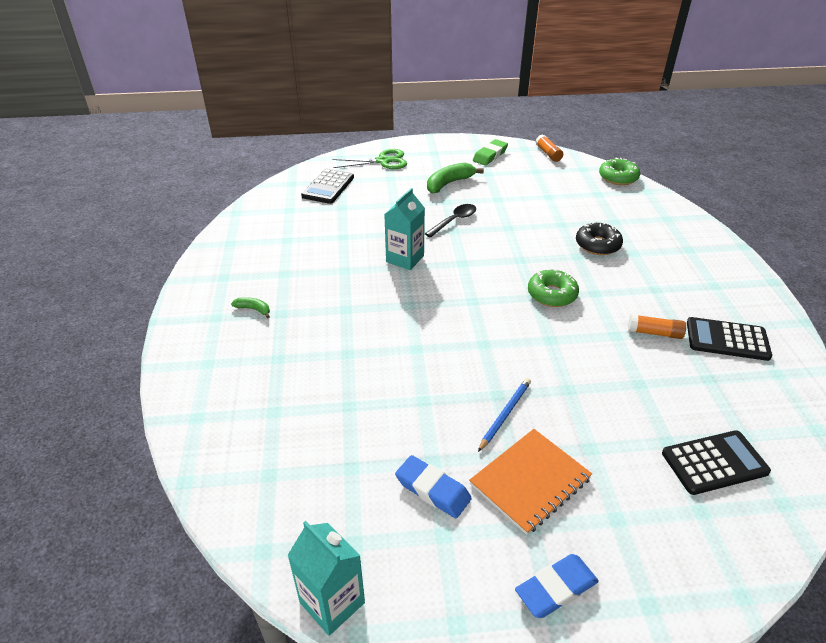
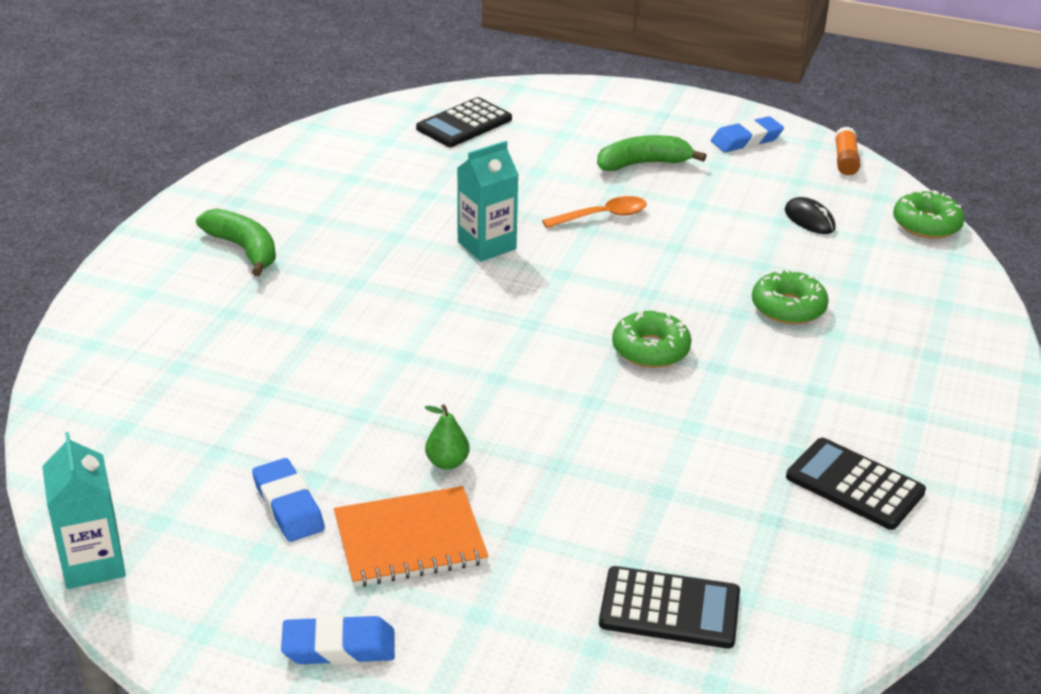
camera: 25 degrees right, 5 degrees down
(253, 309) = (244, 249): green banana -> green banana, size x1.90
(383, 161) = (574, 108): green scissors -> none
(454, 221) = (602, 216): black spoon -> orange spoon
(490, 155) = (746, 140): green eraser -> blue eraser
(505, 414) = (447, 462): blue pencil -> green pear
(561, 191) = (809, 219): none -> black mouse
(597, 245) = (788, 307): black donut -> green donut
(654, 333) = (751, 441): orange glue stick -> none

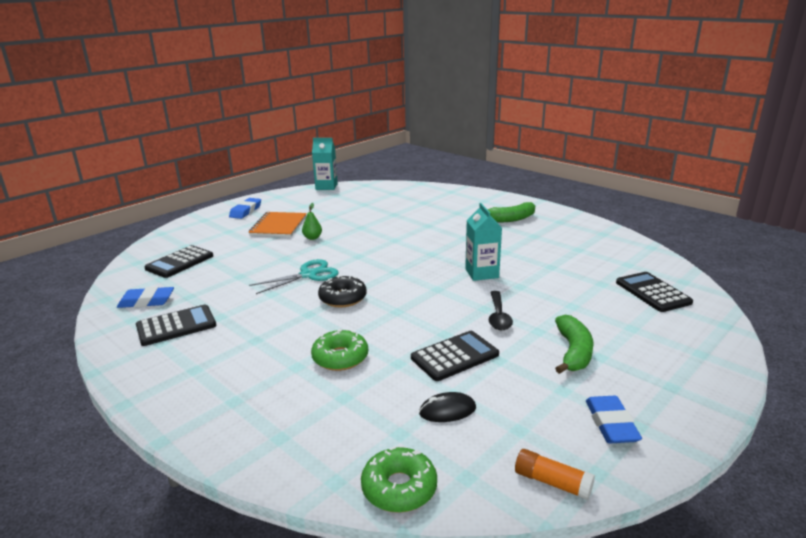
camera: 115 degrees right, 10 degrees down
(288, 506) = (321, 211): blue eraser -> blue eraser (146, 301)
(602, 216) = (498, 316): orange spoon -> black spoon
(602, 410) = (308, 275): none -> turquoise scissors
(650, 349) = (343, 298): green donut -> black donut
(715, 231) = (454, 356): none -> black calculator

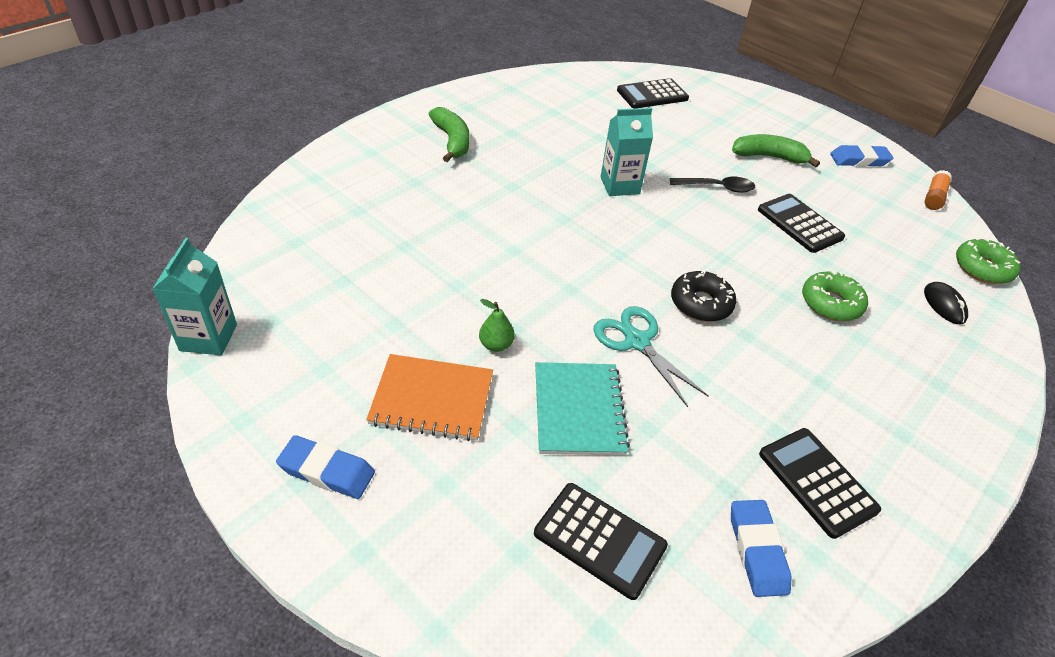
camera: 95 degrees left, 20 degrees up
(260, 258) = (578, 410): none -> turquoise notebook
(447, 411) = (882, 236): black mouse -> black mouse (944, 305)

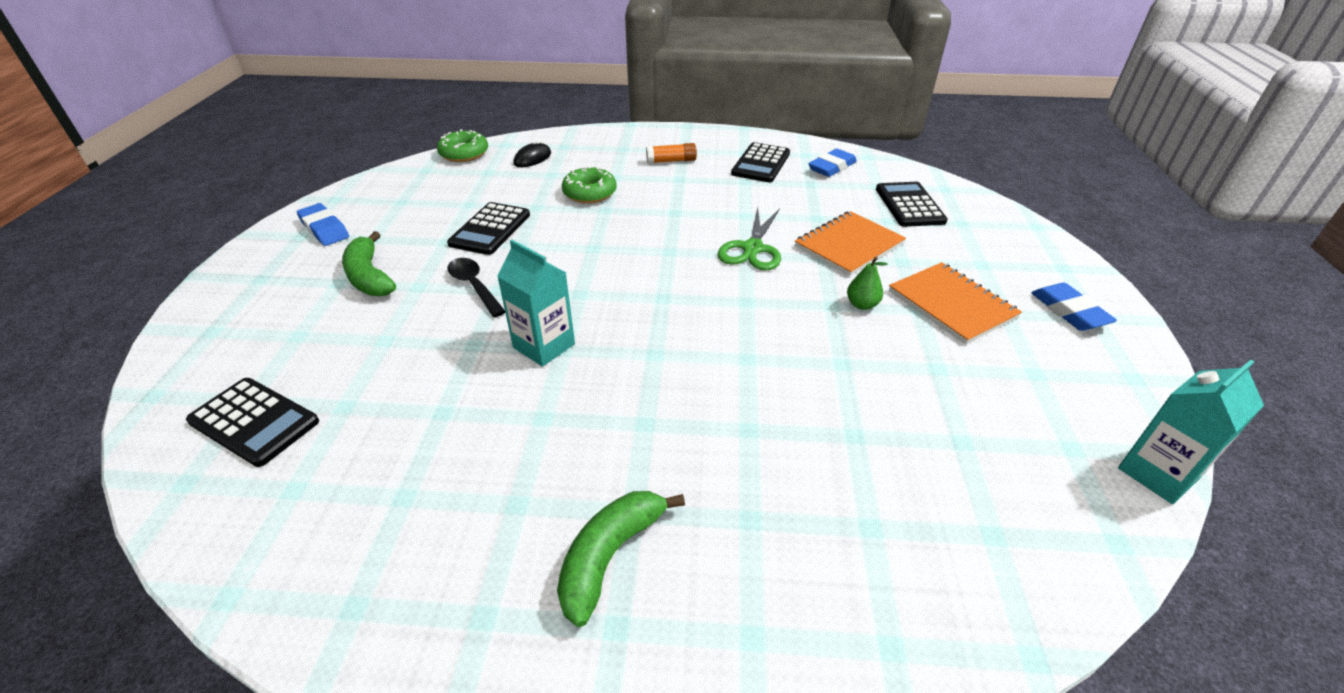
camera: 125 degrees left, 5 degrees down
(578, 410) = (849, 245): turquoise notebook -> orange notebook
(637, 342) = (752, 248): turquoise scissors -> green scissors
(701, 303) = (669, 239): black donut -> none
(934, 197) = (366, 185): orange glue stick -> orange glue stick (671, 161)

